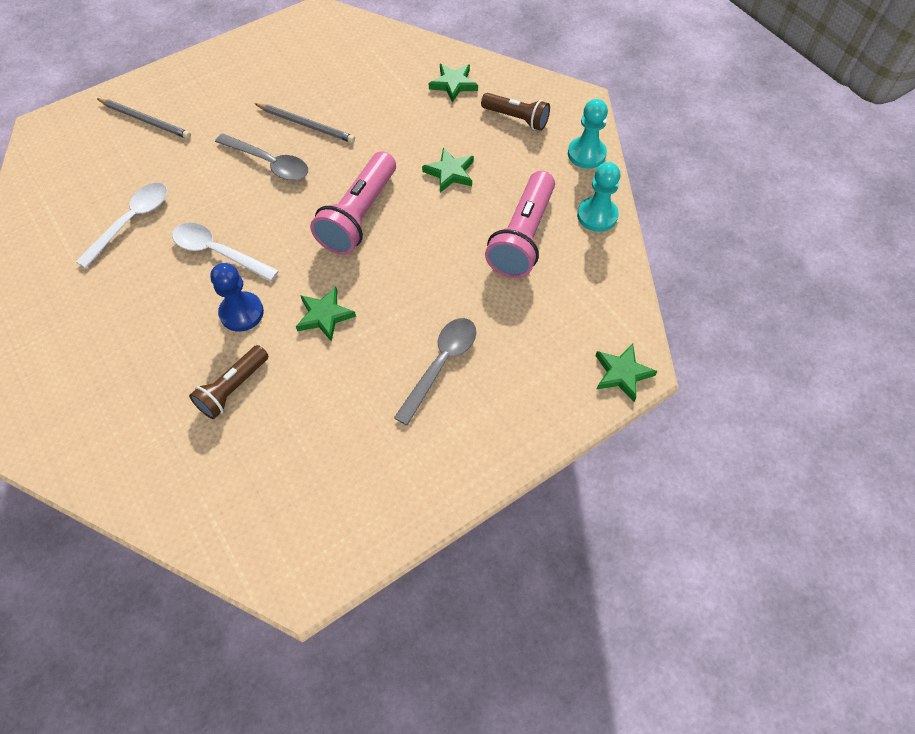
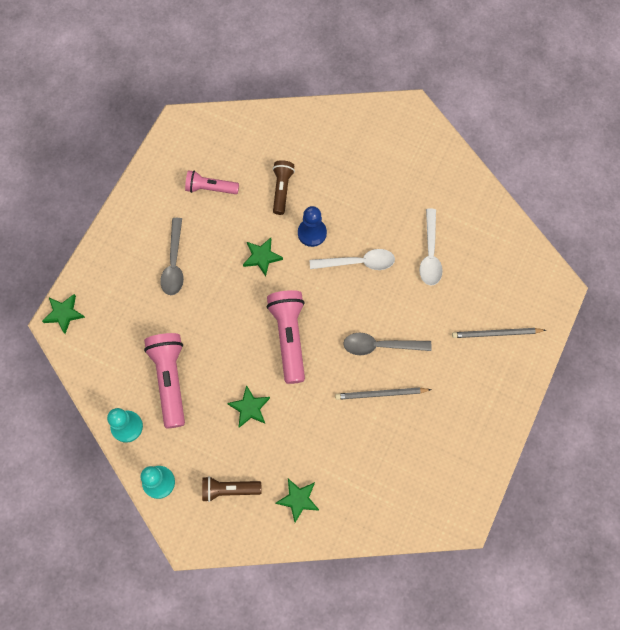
camera: 150 degrees right, 10 degrees up
(326, 444) = (210, 188): none -> pink flashlight

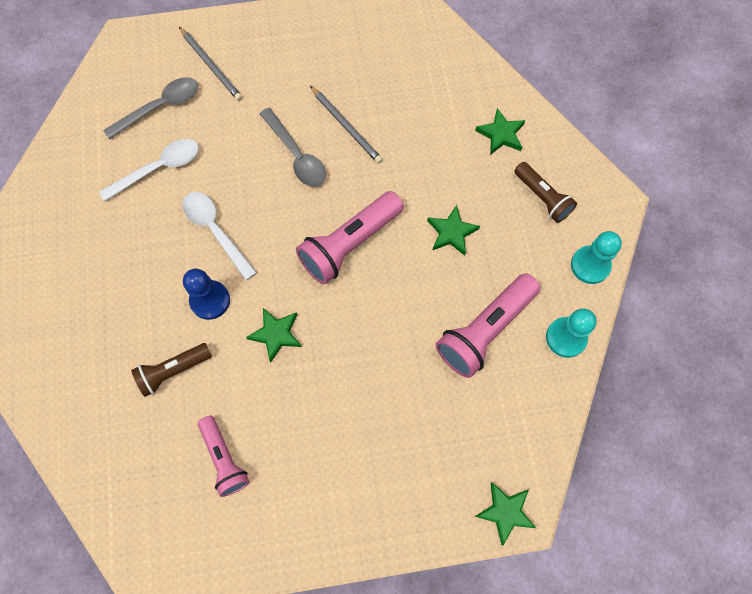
camera: 125 degrees left, 0 degrees up
(174, 263) = (351, 428): grey spoon -> grey spoon (160, 107)

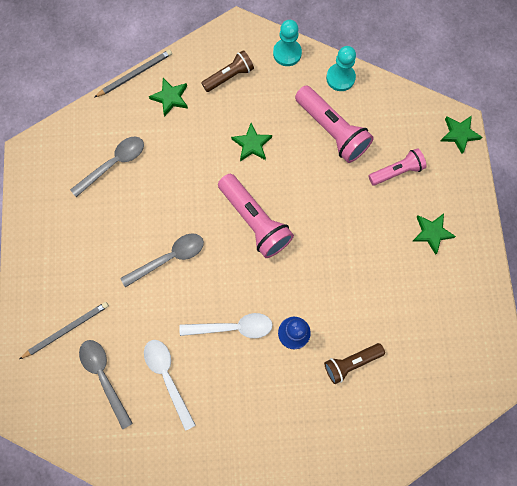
camera: 85 degrees left, 5 degrees up
(173, 371) = (351, 362): brown flashlight -> brown flashlight turned 90 degrees clockwise
(216, 231) = (232, 327): white spoon -> white spoon turned 150 degrees counterclockwise
(224, 459) = (420, 323): pink flashlight -> pink flashlight (396, 171)
(276, 334) = (325, 281): green star -> green star (431, 233)
(346, 126) = (147, 215): grey pencil -> grey pencil (135, 74)
(406, 85) = (114, 164): none -> grey spoon

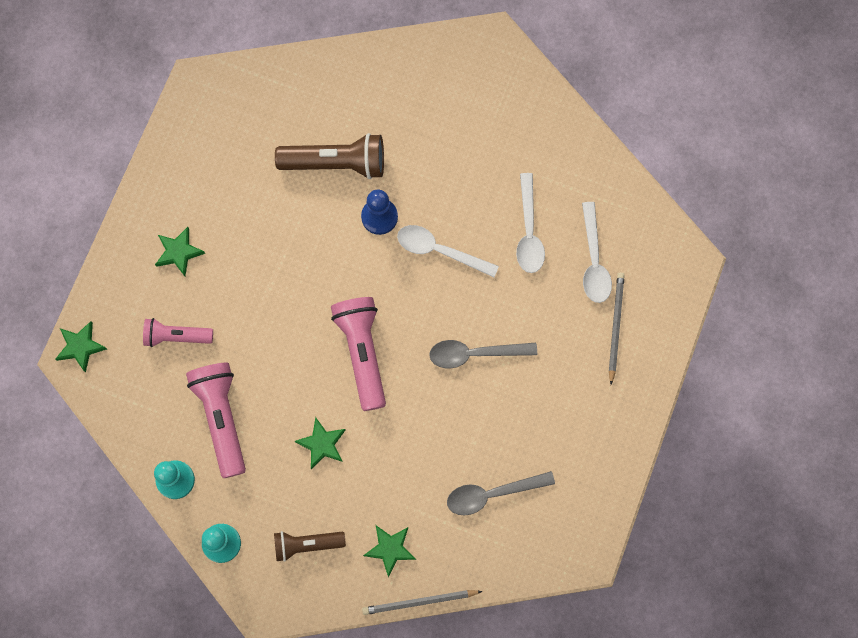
camera: 155 degrees left, 0 degrees up
(67, 329) = (615, 326): grey pencil -> grey pencil turned 105 degrees clockwise
(104, 377) = (593, 261): grey spoon -> white spoon
(351, 362) = (336, 163): brown flashlight -> brown flashlight, size x1.61

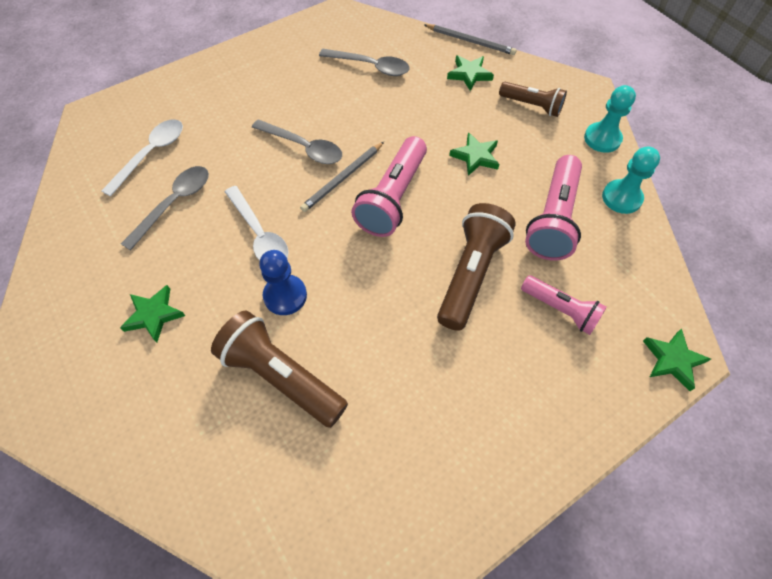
camera: 145 degrees left, 15 degrees down
(179, 252) = (513, 392): green star -> green star (154, 315)
(258, 323) = (470, 273): none -> brown flashlight
(528, 231) = (174, 204): white spoon -> grey spoon
(615, 326) = (186, 107): grey pencil -> grey pencil (343, 178)

